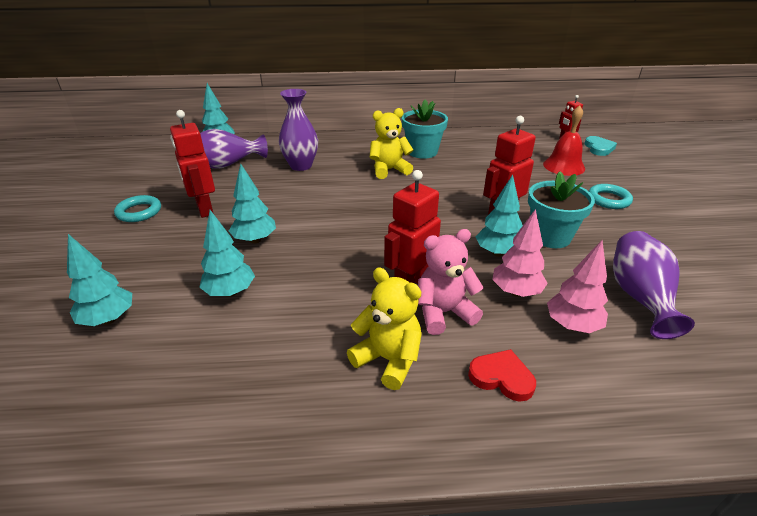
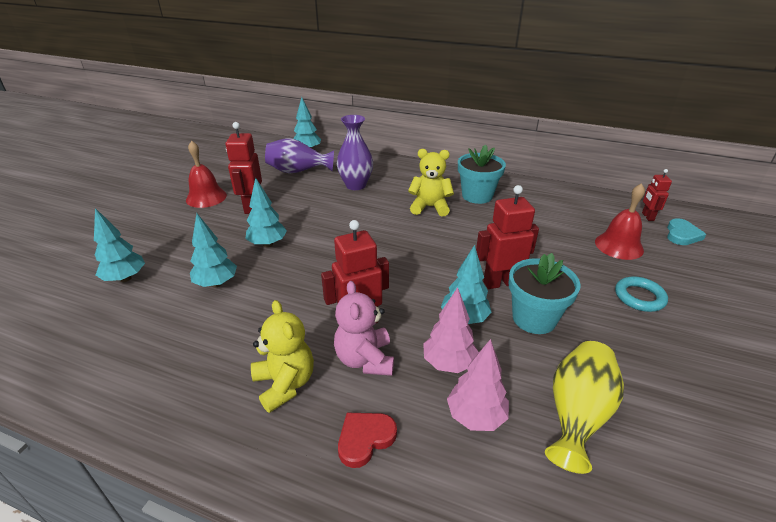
camera: 25 degrees right, 0 degrees up
(139, 212) = (206, 197): turquoise ring -> red bell
(444, 313) = (365, 359): pink teddy bear -> pink teddy bear turned 105 degrees counterclockwise
(501, 377) = (365, 439): red heart -> red heart turned 90 degrees counterclockwise
(639, 297) = (577, 415): purple vase -> yellow vase

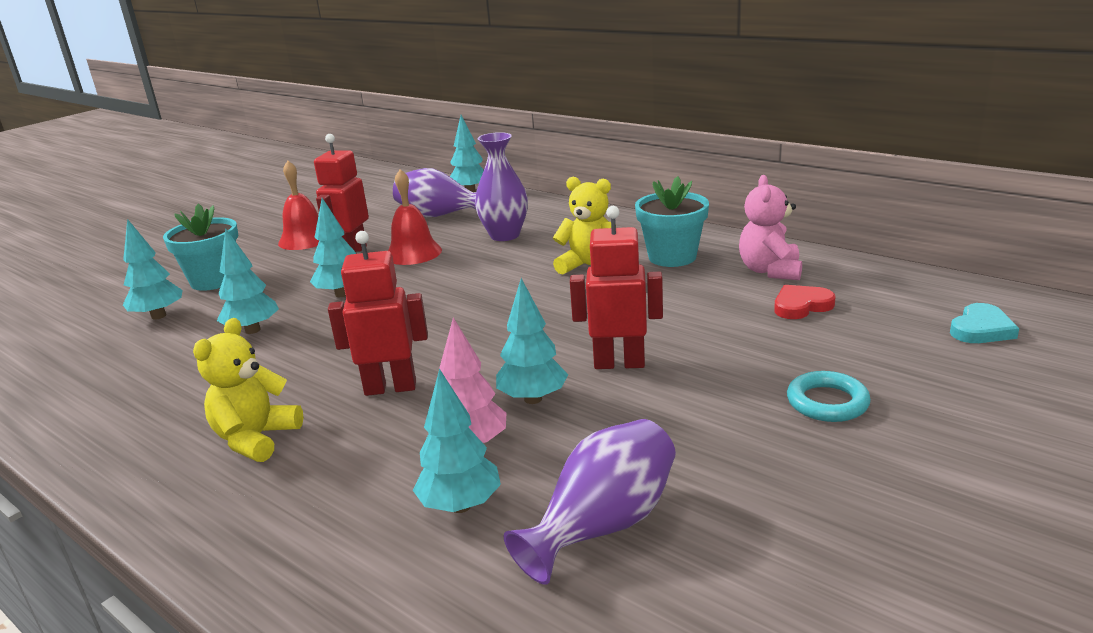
camera: 20 degrees right, 10 degrees down
(285, 384) = (256, 439): yellow teddy bear -> yellow teddy bear turned 150 degrees counterclockwise
(365, 359) = (368, 427): pink teddy bear -> pink teddy bear (770, 271)
(365, 439) = (306, 506): red heart -> red heart (801, 306)
(475, 417) = (460, 505): pink tree -> turquoise tree
(534, 318) = (634, 410): turquoise flower pot -> turquoise flower pot (214, 280)
(577, 415) = (603, 525): yellow vase -> purple vase
(619, 246) = (851, 335): red bell -> red bell (413, 253)
(647, 217) = (939, 300): red robot -> none

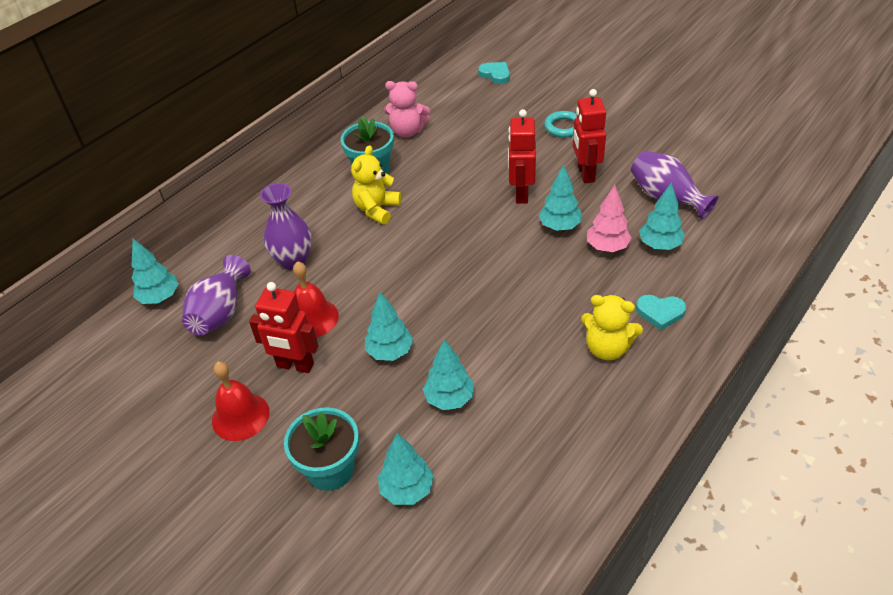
camera: 90 degrees left, 20 degrees up
(297, 495) = (660, 312): none -> turquoise heart
(390, 387) = (545, 292): red robot -> red robot (585, 173)
(801, 306) = (459, 124): red heart -> none

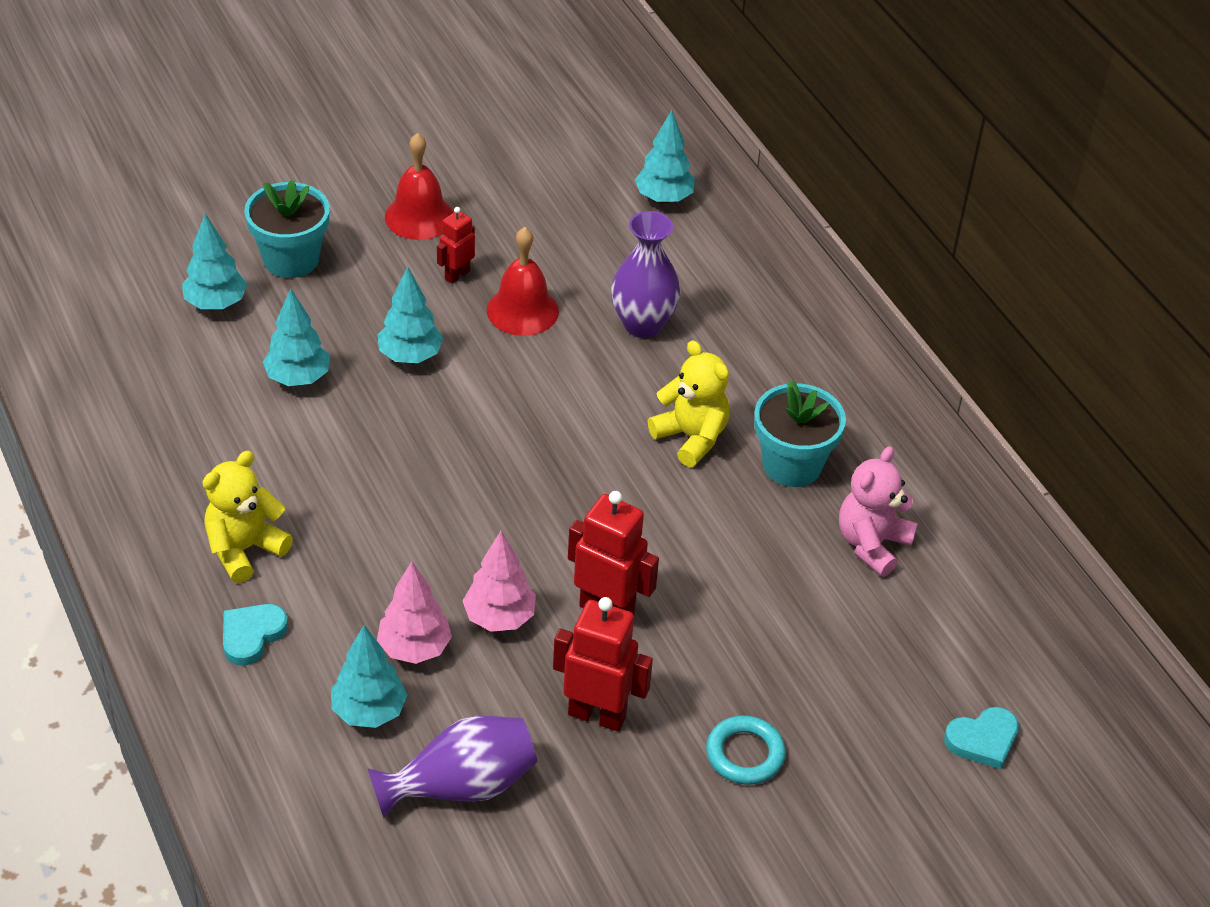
camera: 110 degrees right, 0 degrees up
(220, 312) = (596, 239): purple vase -> none
(295, 365) = (457, 275): red robot -> red robot, size x0.58
(559, 226) = (499, 618): turquoise tree -> pink tree

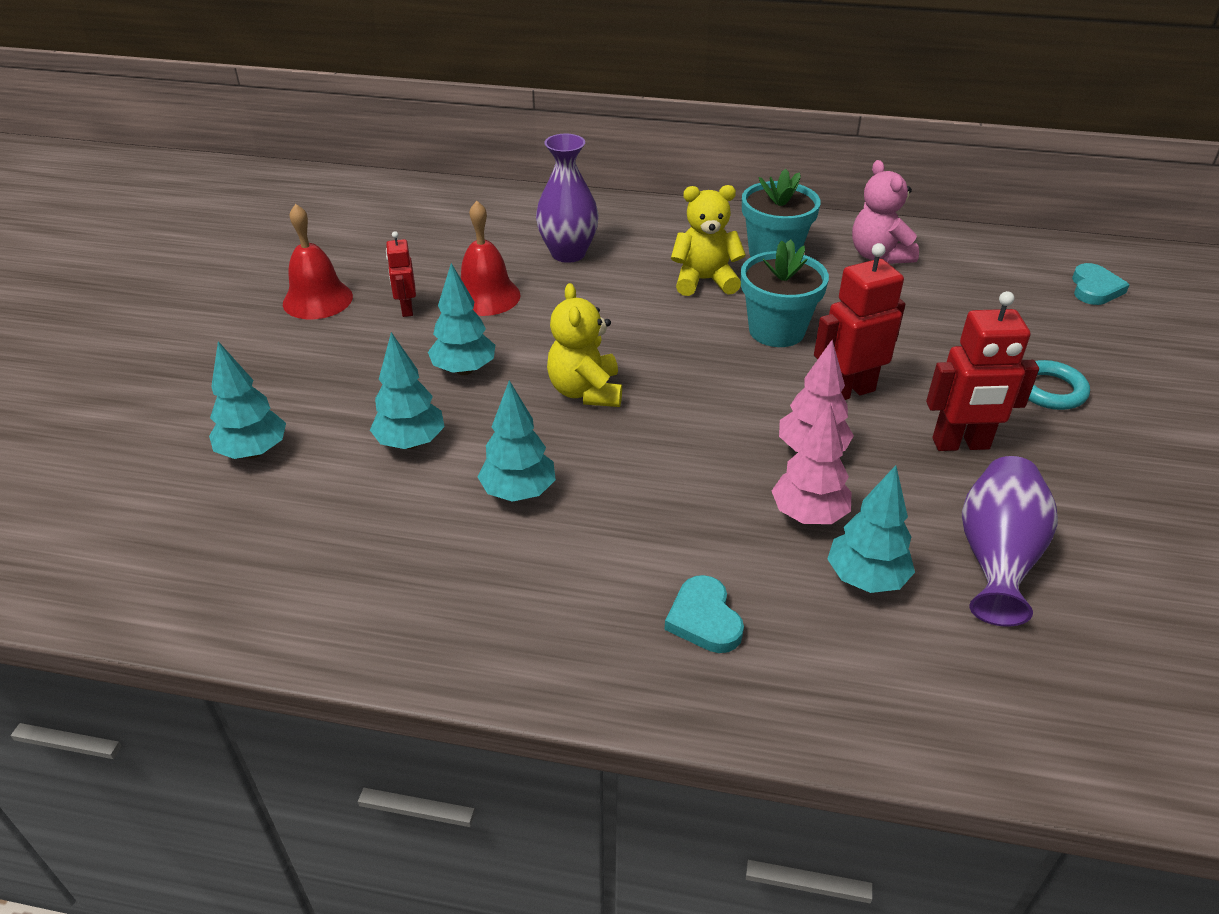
camera: 50 degrees left, 5 degrees down
(244, 549) = (586, 573): yellow teddy bear -> yellow teddy bear (586, 391)
(291, 259) = (265, 384): turquoise flower pot -> turquoise flower pot (776, 331)
(597, 715) = (961, 444): red robot -> red robot turned 150 degrees counterclockwise
(664, 198) = (457, 195): turquoise tree -> turquoise tree (518, 492)

